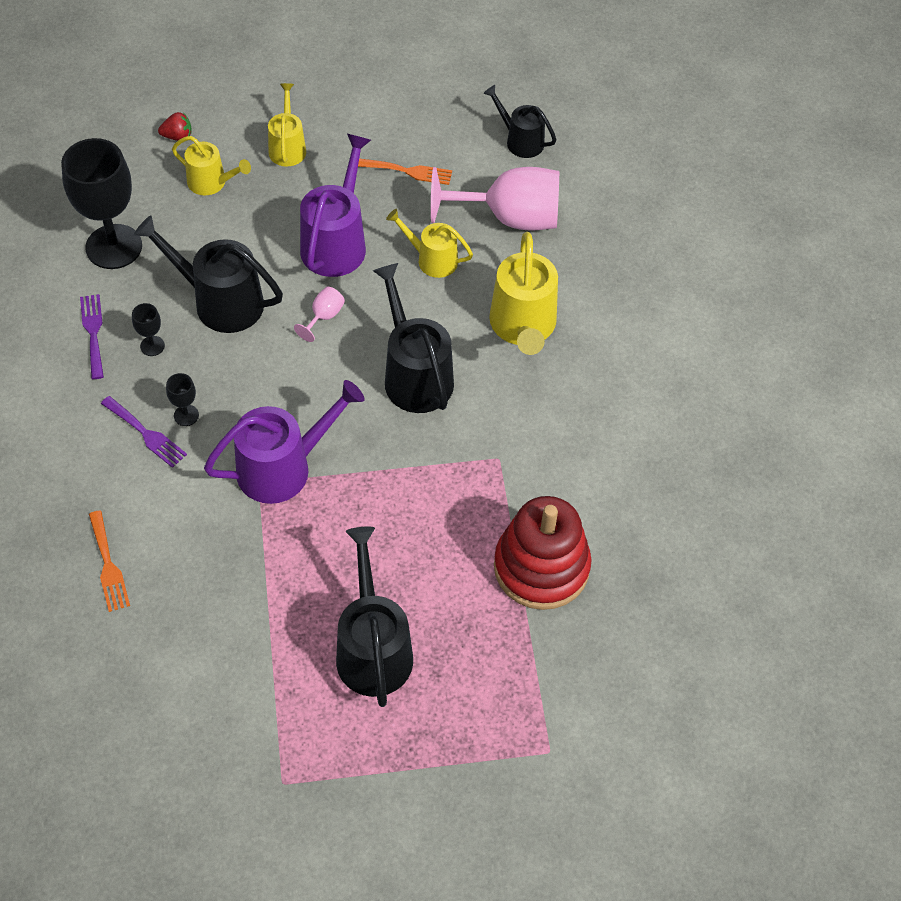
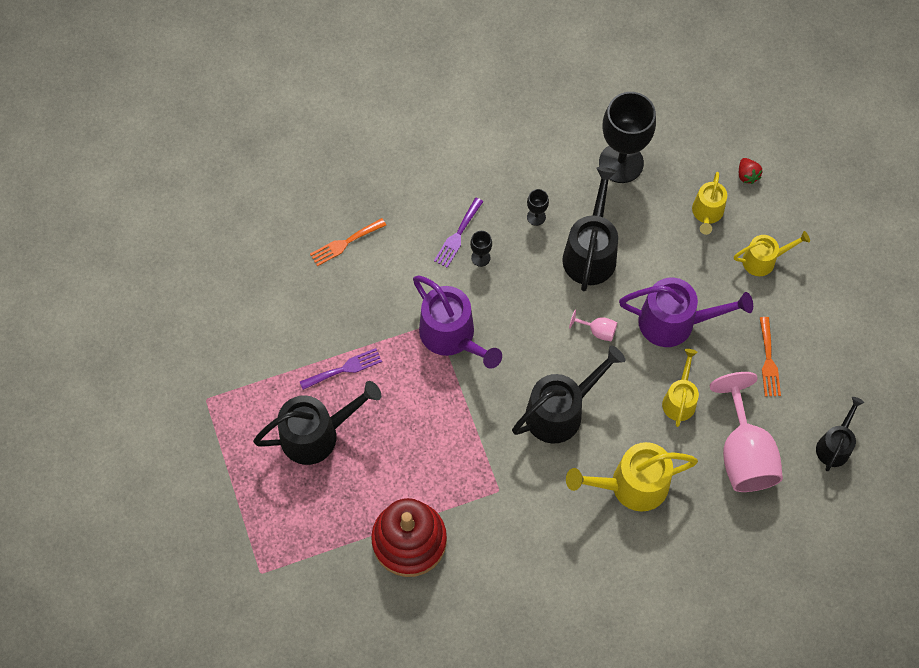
camera: 80 degrees right, 10 degrees up
(93, 332) = (537, 173): purple fork -> purple fork (344, 369)

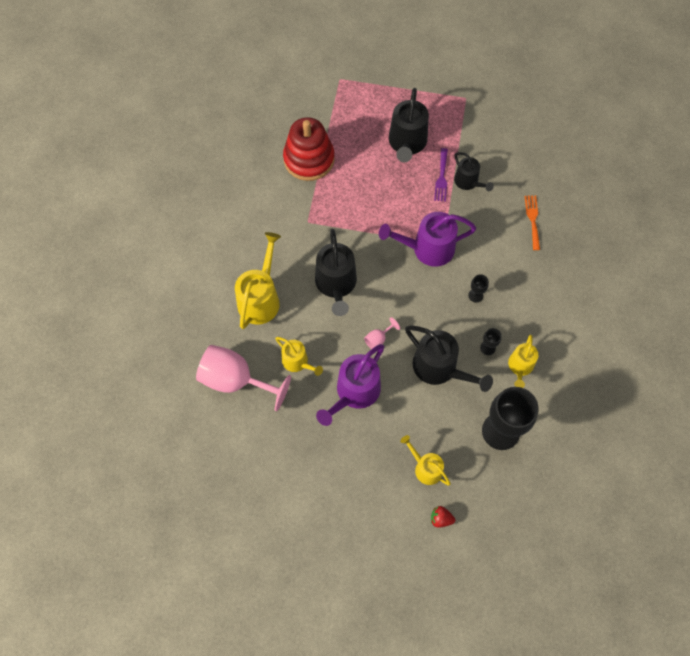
camera: 120 degrees right, 0 degrees up
(458, 235) = (500, 290): purple fork -> none
(763, 260) = (365, 485): yellow watering can -> yellow watering can (520, 367)
(768, 361) = (288, 438): orange fork -> none
(834, 446) = (201, 443): black watering can -> black watering can (468, 182)

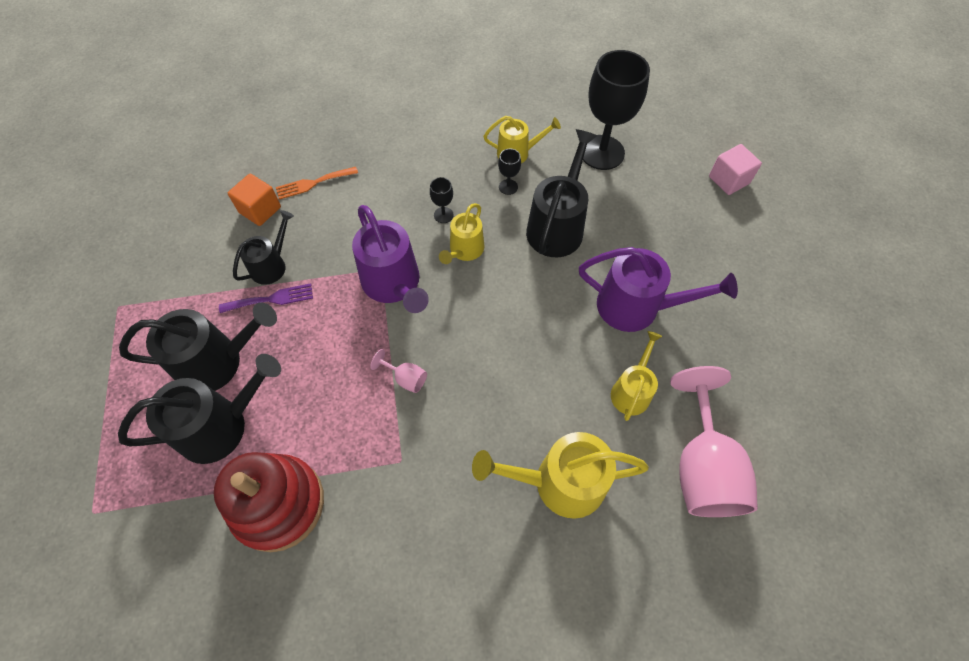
camera: 110 degrees left, 5 degrees down
(336, 284) = (492, 381): black watering can -> black watering can (221, 426)
(378, 339) = (550, 303): pink goblet -> pink goblet (405, 378)
(425, 468) = (684, 208): yellow watering can -> yellow watering can (464, 250)
(441, 519) = (728, 180): red strawberry -> pink cube
(518, 183) = (260, 210): none -> orange cube

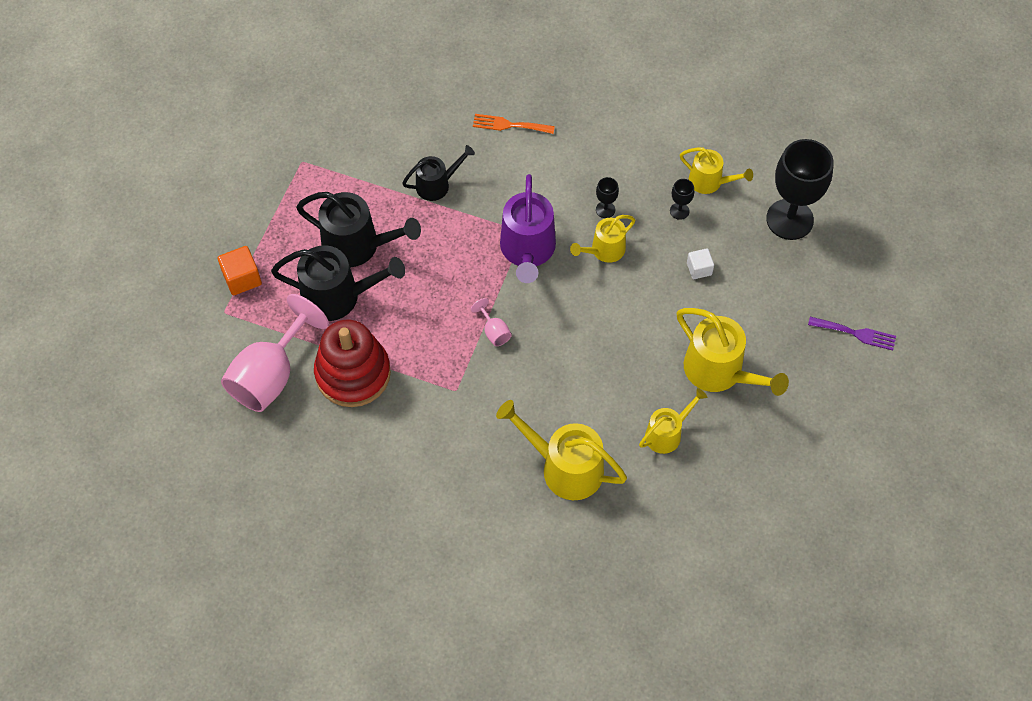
camera: 30 degrees right, 0 degrees up
(260, 210) = (452, 129): orange cube -> orange cube (242, 278)
(271, 299) = (423, 214): purple fork -> purple fork (856, 333)
(557, 226) = (699, 269): black watering can -> white cube
(636, 307) = (719, 371): purple watering can -> yellow watering can
(702, 466) = (682, 515): pink goblet -> pink goblet (271, 375)
(728, 180) = (892, 304): pink cube -> none

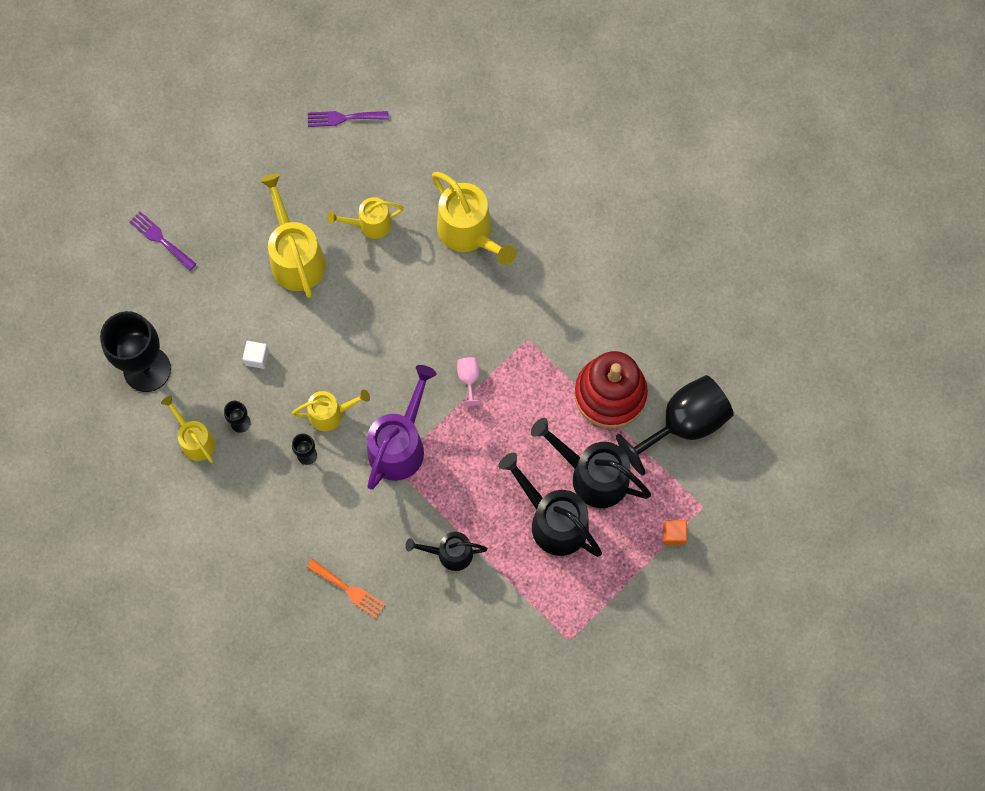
camera: 155 degrees left, 10 degrees up
(242, 278) = (674, 534): orange cube -> orange cube, size x0.66
(271, 375) = (683, 424): pink goblet -> black goblet
(757, 530) = (343, 118): none -> purple fork

